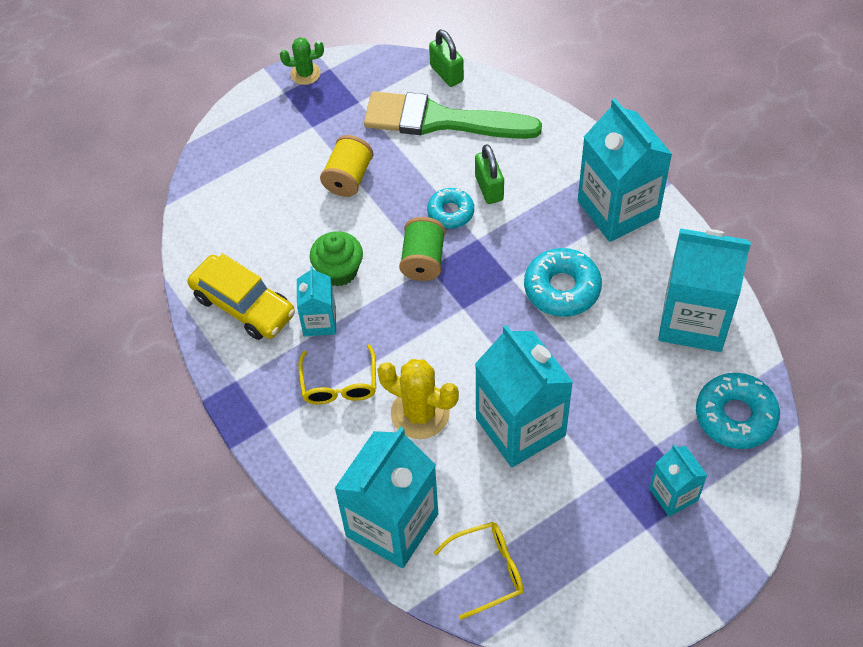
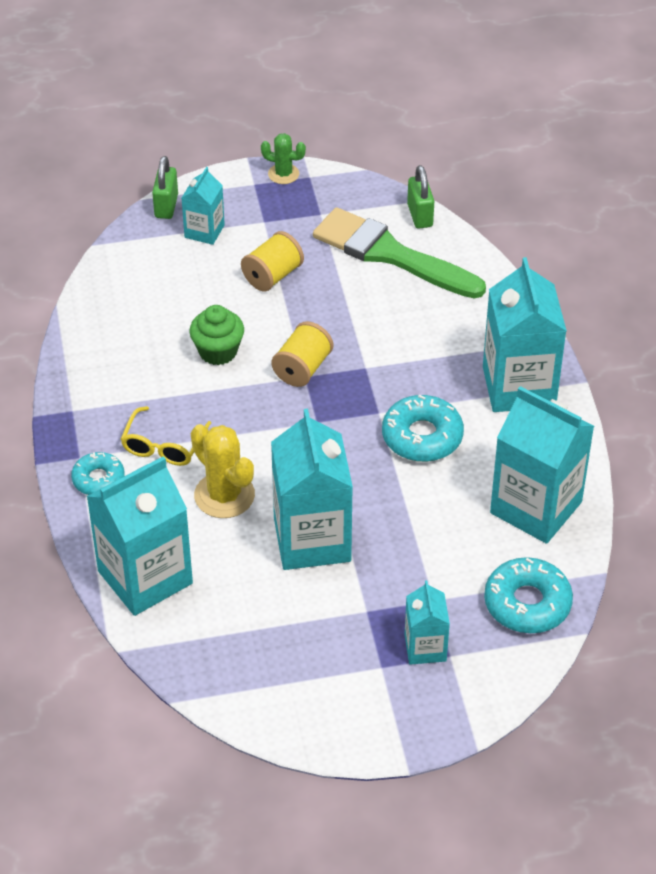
camera: 20 degrees right, 10 degrees down
(243, 305) = (114, 351): yellow car -> none
(319, 321) = (176, 387): turquoise carton -> turquoise carton (204, 231)
(423, 260) = (302, 368): green spool -> yellow spool
(450, 212) = (353, 336): turquoise donut -> turquoise donut (98, 479)
(488, 570) = (211, 646): yellow glasses -> none
(489, 188) = (402, 328): green padlock -> green padlock (166, 206)

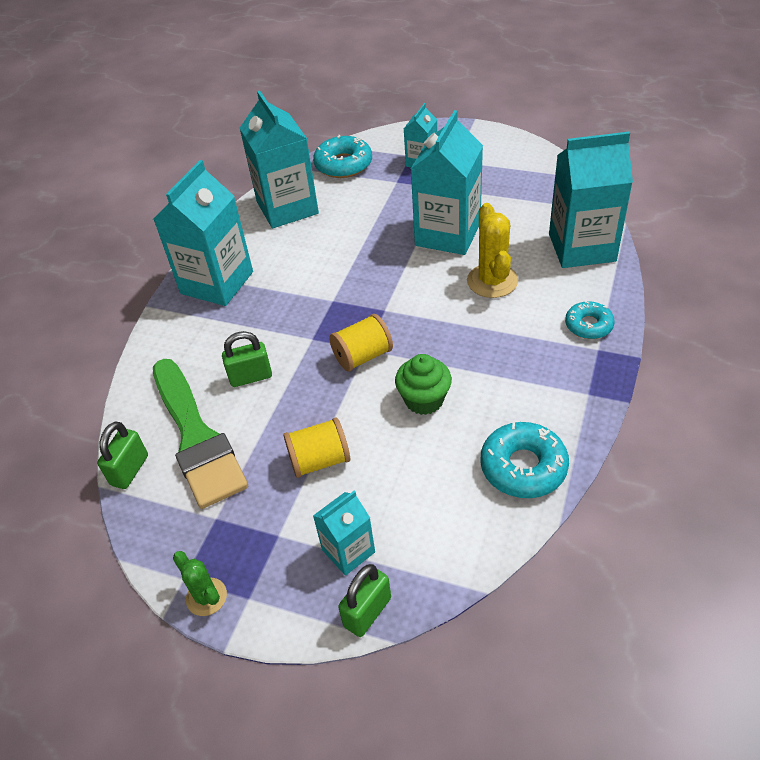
camera: 145 degrees left, 0 degrees up
(163, 446) = (520, 333): yellow glasses -> none
(391, 314) = (251, 377): none -> green padlock
(422, 437) = (317, 272): turquoise donut -> turquoise donut (523, 467)

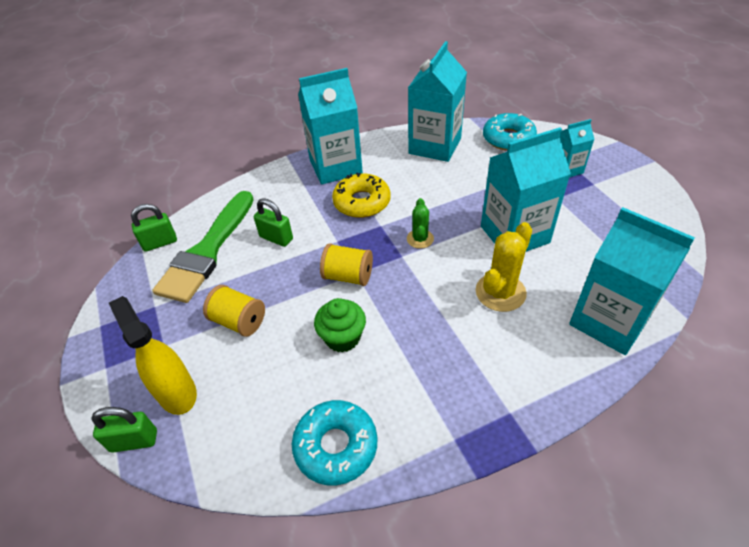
camera: 45 degrees right, 0 degrees up
(206, 597) = (93, 346): green cactus -> green cactus (420, 239)
(288, 294) = (362, 202): none -> yellow donut
(348, 551) = (177, 392): turquoise carton -> yellow spray bottle
(588, 325) = (528, 387): turquoise donut -> none

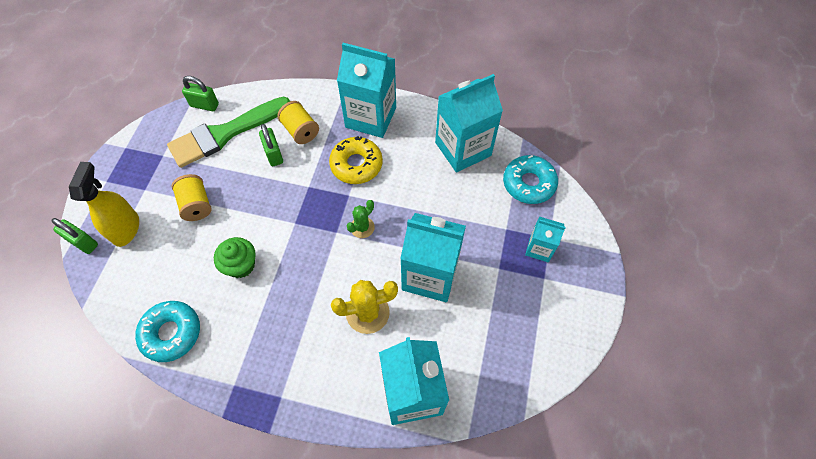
camera: 35 degrees right, 15 degrees up
(348, 276) = (287, 221): yellow spool -> yellow spool (300, 131)

